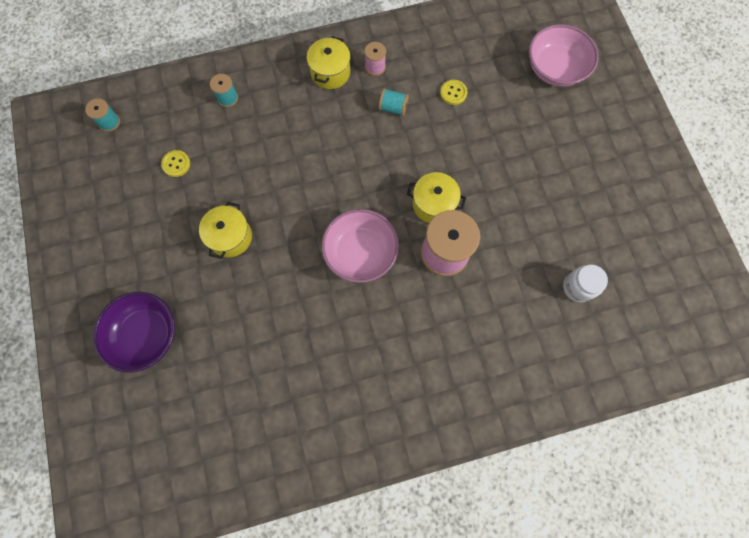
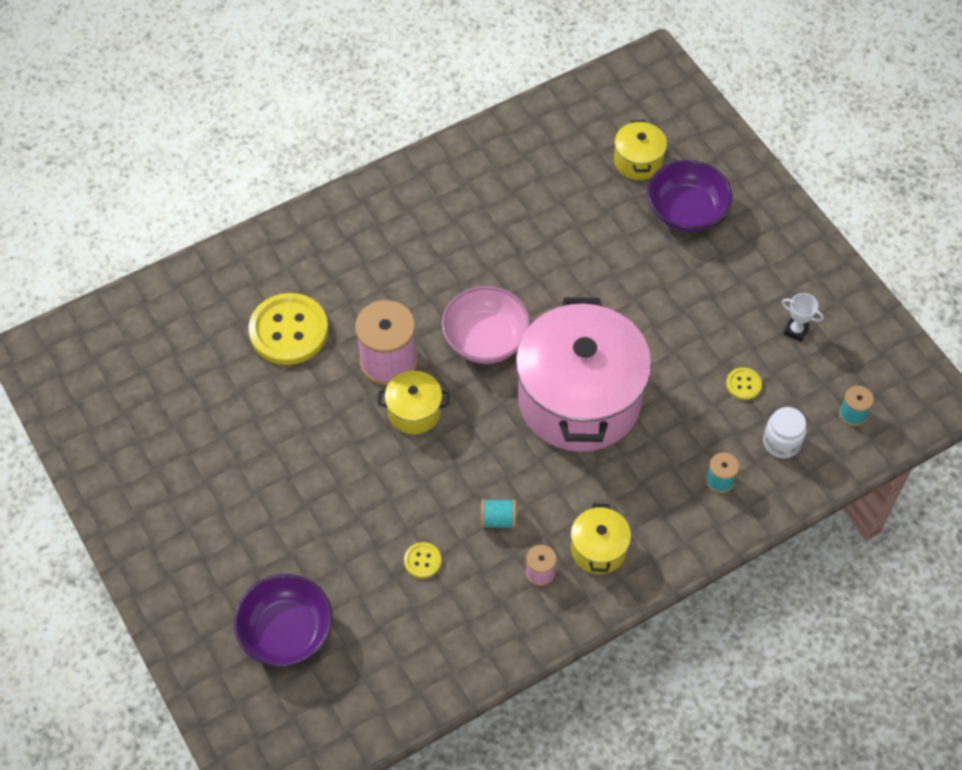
camera: 165 degrees right, 15 degrees down
(114, 198) = (796, 330): none -> white trophy
(230, 237) = (641, 321): yellow pot -> yellow pot (638, 161)
(304, 182) = (579, 399): none -> pink pot
(522, 303) = (289, 331): none -> yellow button
(555, 69) = (286, 632): pink bowl -> purple bowl
(578, 287) = (227, 361): white jar -> white jar (781, 442)

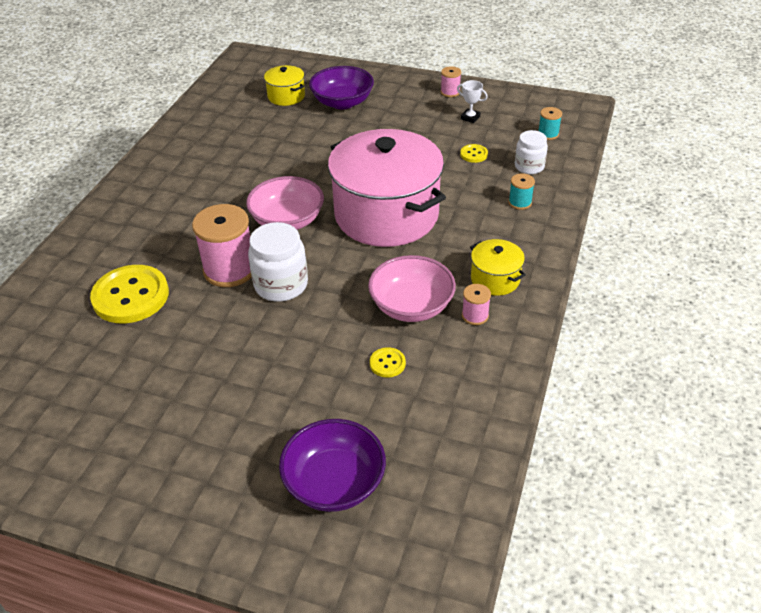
camera: 40 degrees left, 15 degrees down
(414, 411) = (281, 285): yellow pot -> white jar
(498, 520) = (411, 306): turquoise spool -> pink bowl
(796, 330) = (470, 118): white trophy -> white trophy turned 45 degrees clockwise
(816, 276) = (450, 92): none -> pink spool

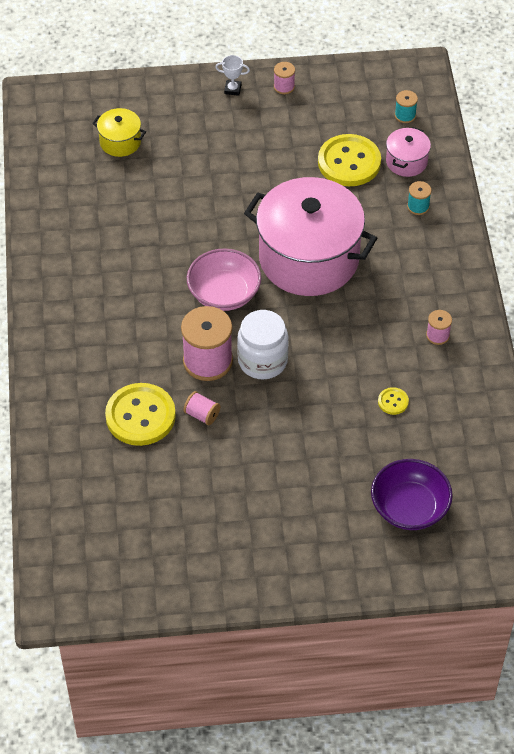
camera: 25 degrees left, 10 degrees up
(187, 313) = (202, 415): none -> pink spool
(342, 102) = (183, 133): purple bowl -> none
(411, 306) = (382, 344): pink bowl -> none
(470, 118) = (322, 116): white trophy -> white trophy (232, 89)
(474, 154) = (349, 162): yellow button -> yellow button, size x2.27
(495, 279) = (436, 295): yellow pot -> none
(529, 166) = (406, 162): white jar -> pink pot

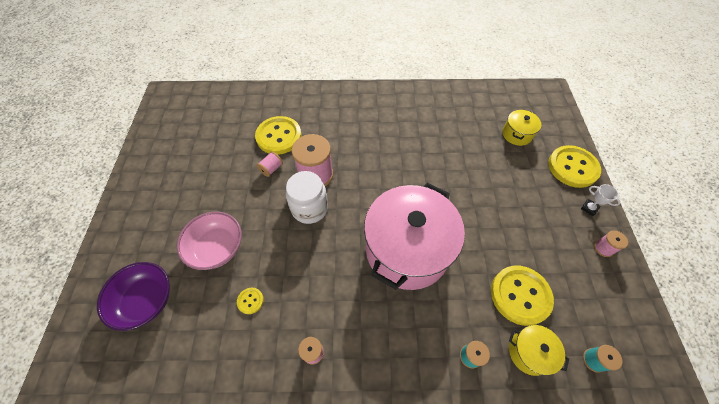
camera: 95 degrees right, 5 degrees up
(173, 94) = (572, 167): none -> yellow button
(224, 293) = (375, 188): pink bowl -> pink bowl (217, 248)
(232, 89) = (589, 208): white trophy -> white trophy turned 60 degrees counterclockwise
(406, 162) = (529, 352): pink pot -> yellow pot

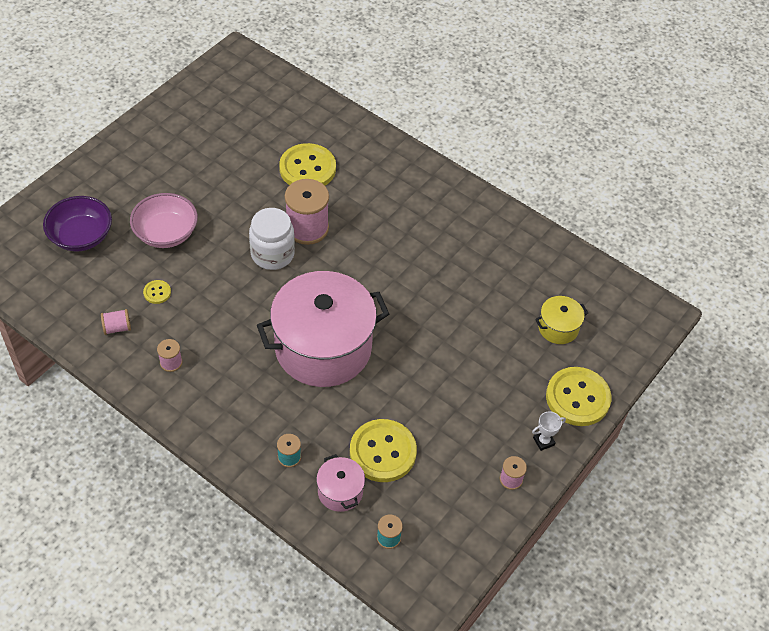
camera: 35 degrees right, 5 degrees down
(271, 169) = (272, 195): pink spool -> pink spool (117, 328)
(529, 352) = (340, 491): yellow pot -> pink pot
(589, 208) = (543, 441): white trophy -> white trophy turned 75 degrees clockwise

